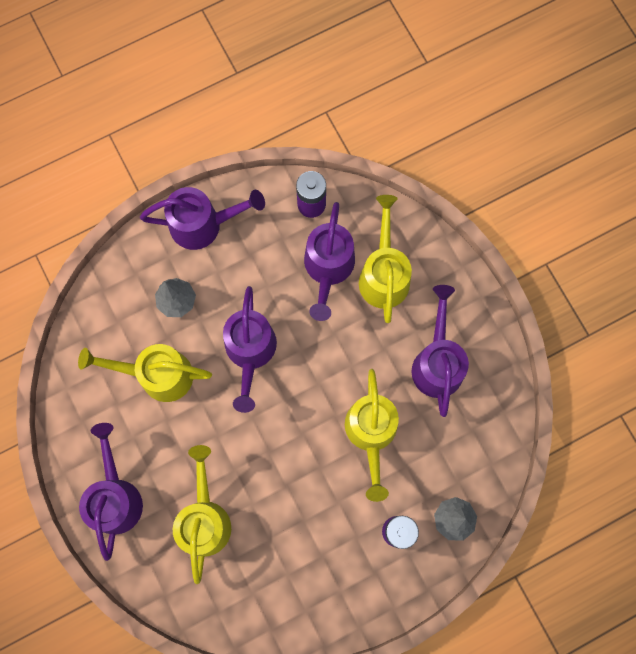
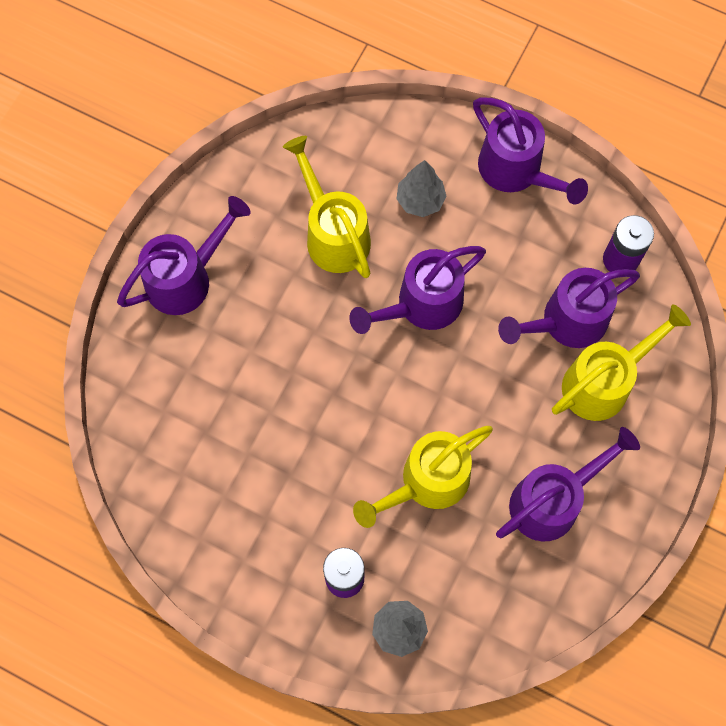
camera: 55 degrees right, 5 degrees down
(204, 518) = (223, 376): yellow watering can -> none

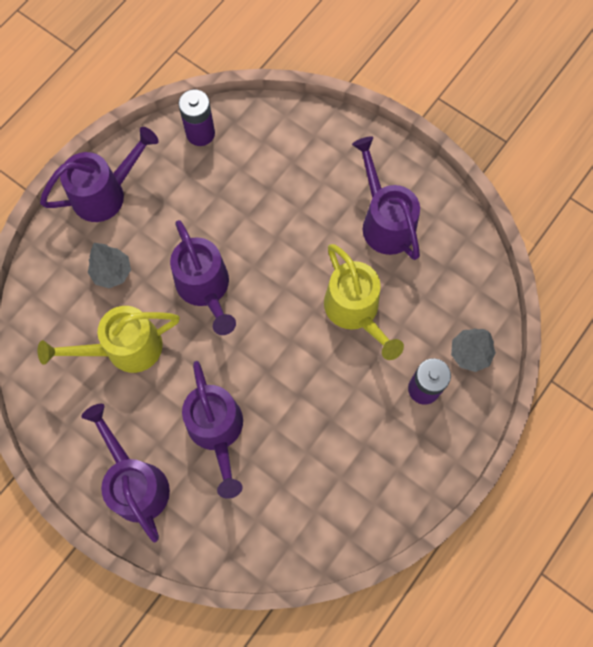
camera: 80 degrees left, 0 degrees up
(566, 322) = (243, 183): purple watering can -> purple watering can (217, 431)
(604, 382) = (297, 166): yellow watering can -> none

